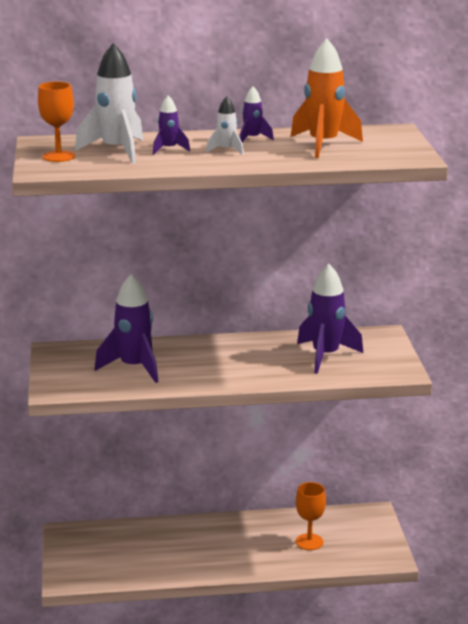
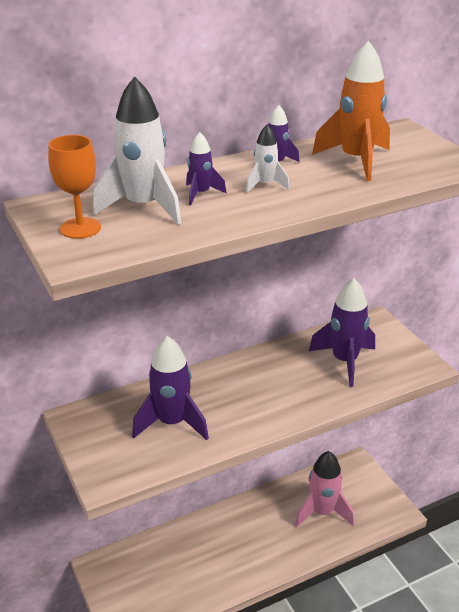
camera: 20 degrees left, 10 degrees up
(309, 542) = (322, 512): orange goblet -> pink rocket

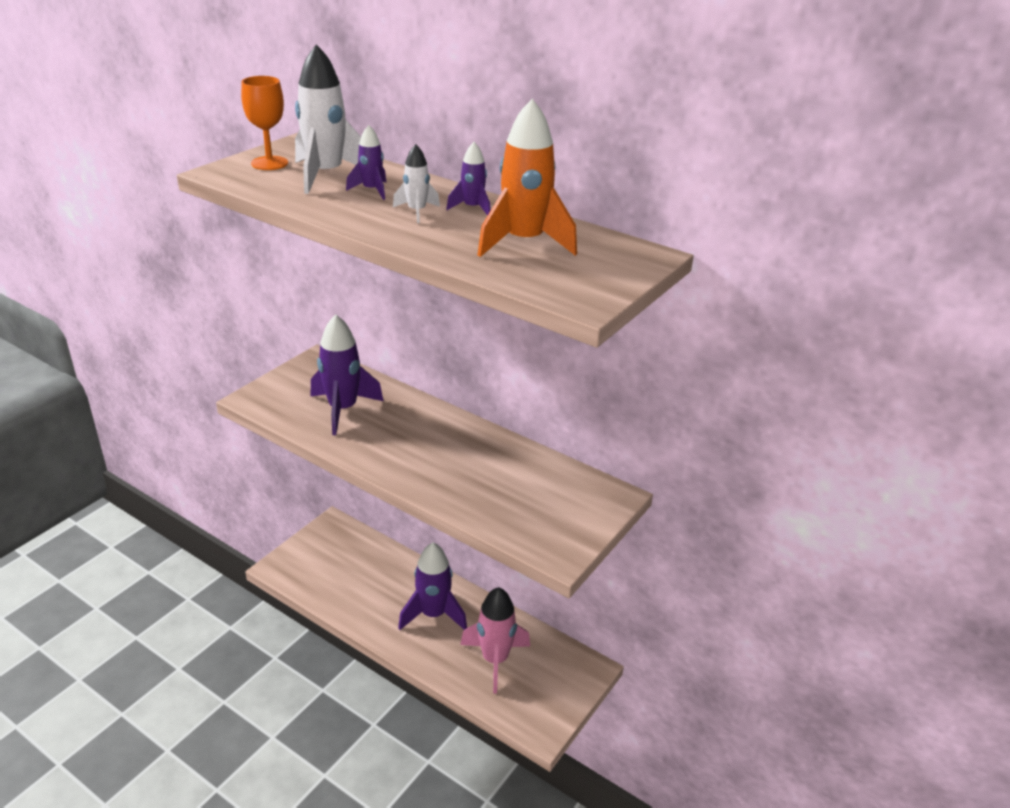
camera: 60 degrees right, 0 degrees up
(344, 361) = (517, 489): purple rocket -> purple rocket (433, 614)

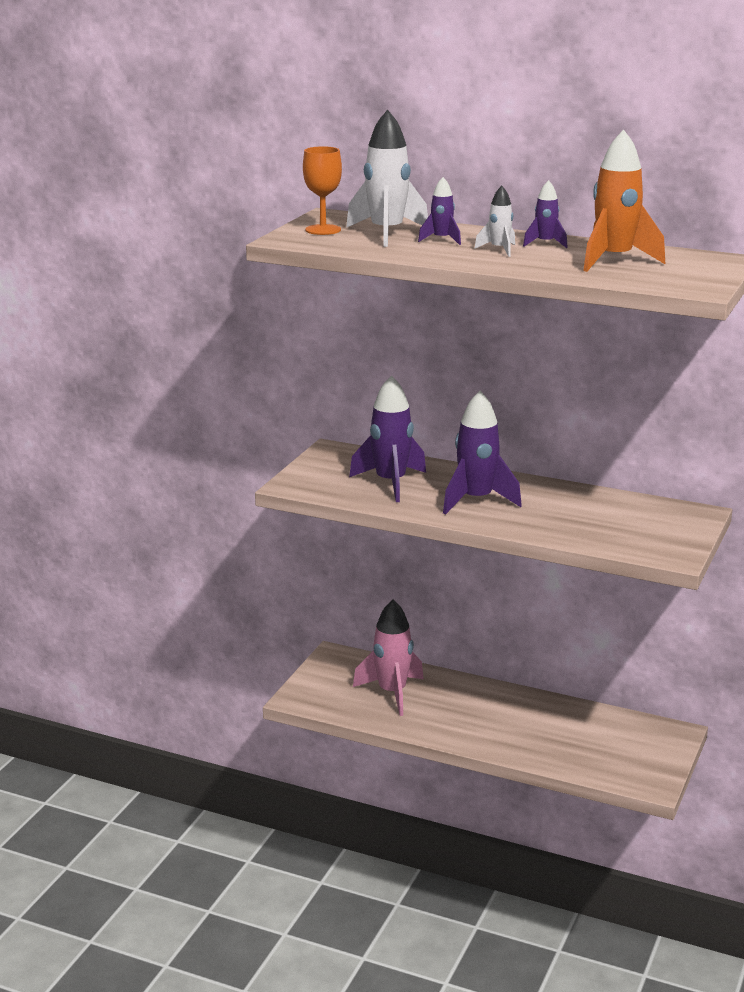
camera: 10 degrees left, 10 degrees down
(433, 614) = (490, 713): purple rocket -> purple rocket (476, 500)
(495, 660) = (575, 739): pink rocket -> pink rocket (392, 693)

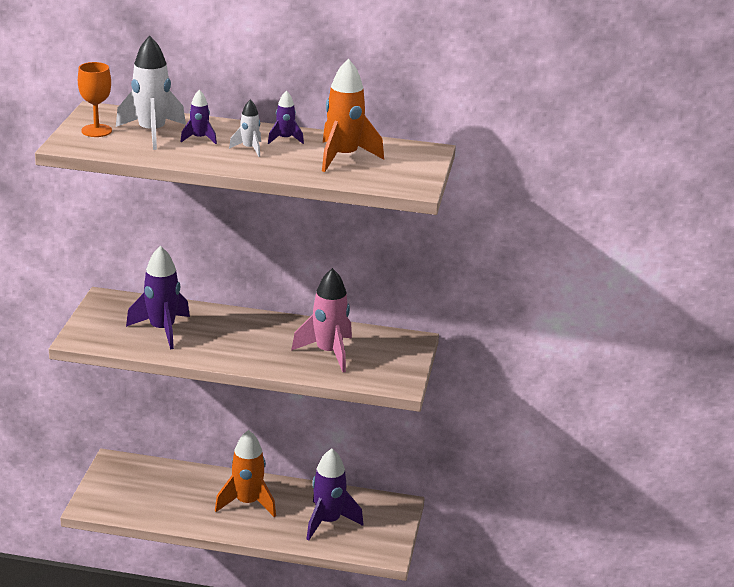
camera: 15 degrees left, 5 degrees up
(392, 693) = (168, 493): pink rocket -> pink rocket (328, 353)
(476, 500) = (236, 342): purple rocket -> purple rocket (328, 522)
(485, 712) = (247, 503): none -> orange rocket

